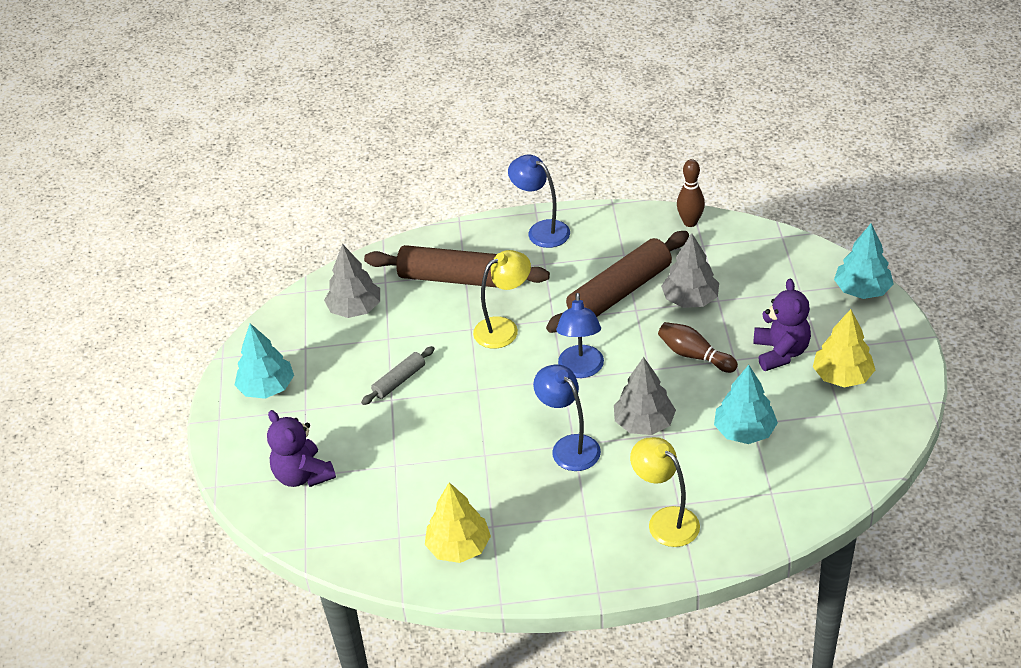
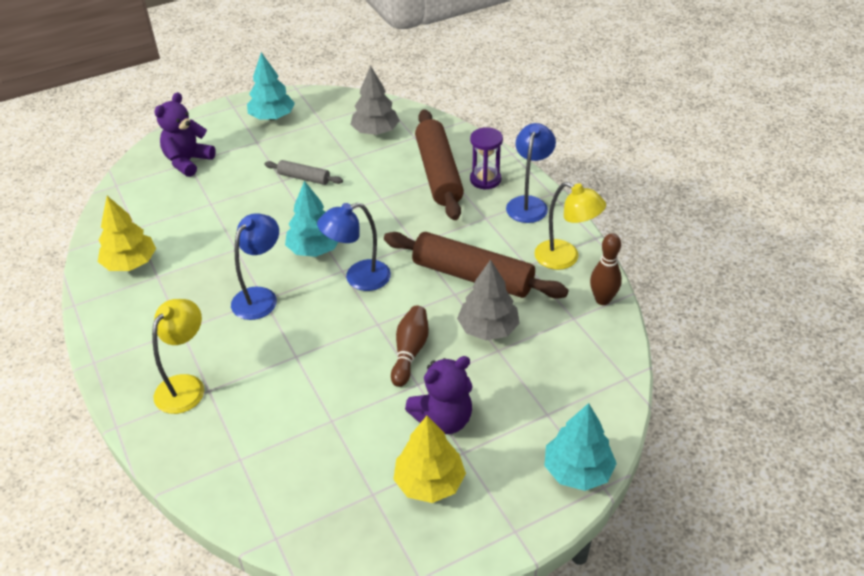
camera: 65 degrees right, 0 degrees up
(488, 249) = (485, 179): none -> purple hourglass
(504, 328) = (390, 217): yellow lamp -> yellow lamp (565, 258)
(644, 423) = (305, 339): grey tree -> none
(744, 431) = (318, 417): turquoise tree -> turquoise tree (314, 249)

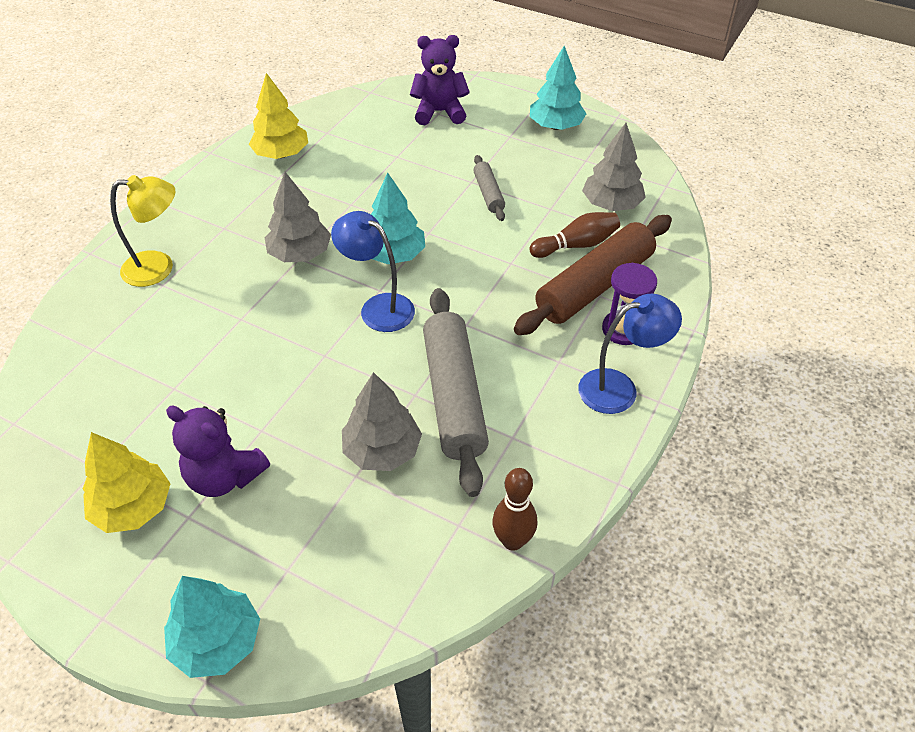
camera: 55 degrees right, 5 degrees up
(260, 297) = (300, 254): blue lamp -> grey tree
(410, 352) = (302, 401): brown bowling pin -> brown bowling pin (576, 245)
(472, 276) = (454, 396): brown rolling pin -> grey rolling pin
(565, 258) = (554, 469): yellow lamp -> none

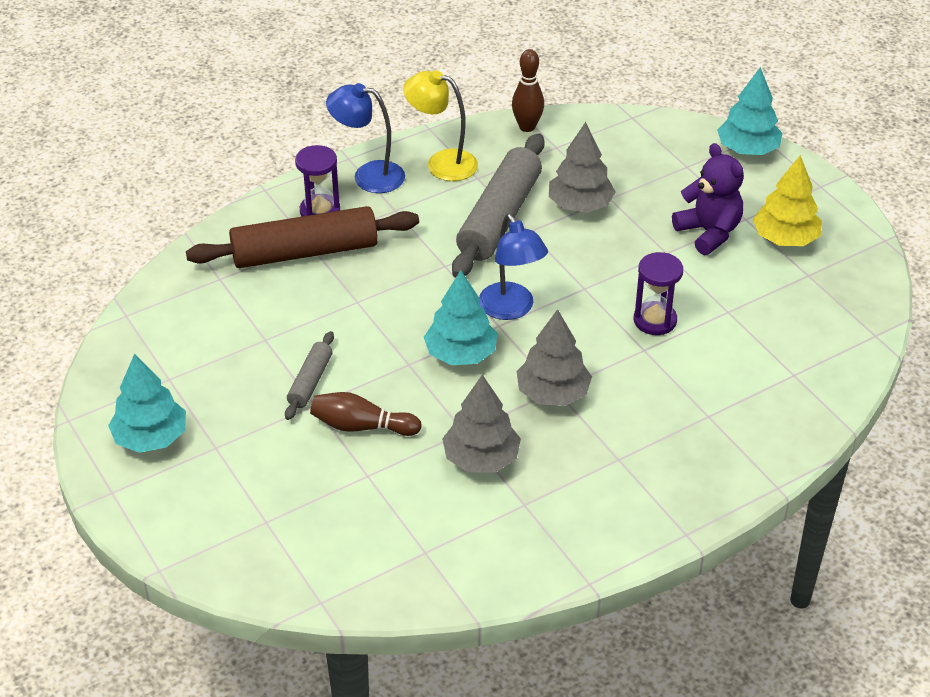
camera: 150 degrees left, 5 degrees down
(159, 268) = (706, 436): yellow lamp -> yellow lamp (442, 163)
(242, 349) = (655, 320): none -> purple hourglass
(281, 154) = (501, 539): yellow tree -> none
(439, 112) = (263, 522): purple teddy bear -> none
(576, 245) = (281, 293): brown bowling pin -> brown bowling pin (361, 426)
(611, 204) = (202, 318): grey tree -> grey tree (481, 458)

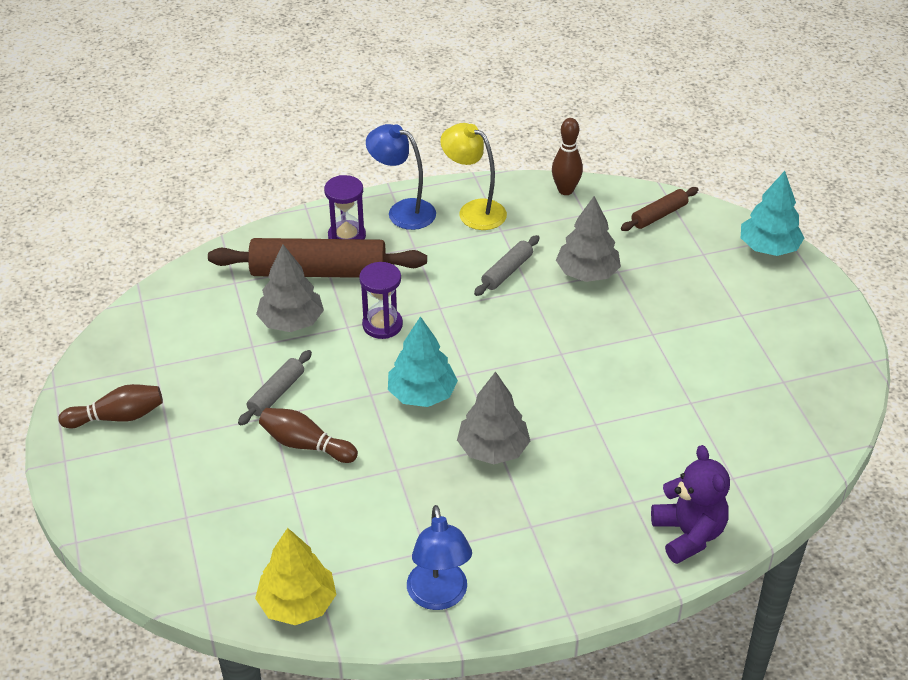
camera: 15 degrees right, 0 degrees up
(151, 437) = (117, 417): turquoise tree -> brown bowling pin
(481, 458) = (402, 498): grey tree -> grey tree (291, 322)
(499, 218) = (507, 271): grey rolling pin -> grey rolling pin, size x0.49
(511, 309) = (485, 361): blue lamp -> blue lamp (439, 597)
(629, 136) = (659, 215): none -> brown rolling pin
(655, 320) = (616, 397): purple hourglass -> purple hourglass (382, 325)
(709, 232) = (700, 322): purple teddy bear -> purple teddy bear (688, 534)
(785, 238) = (773, 341): yellow tree -> yellow tree (297, 603)

